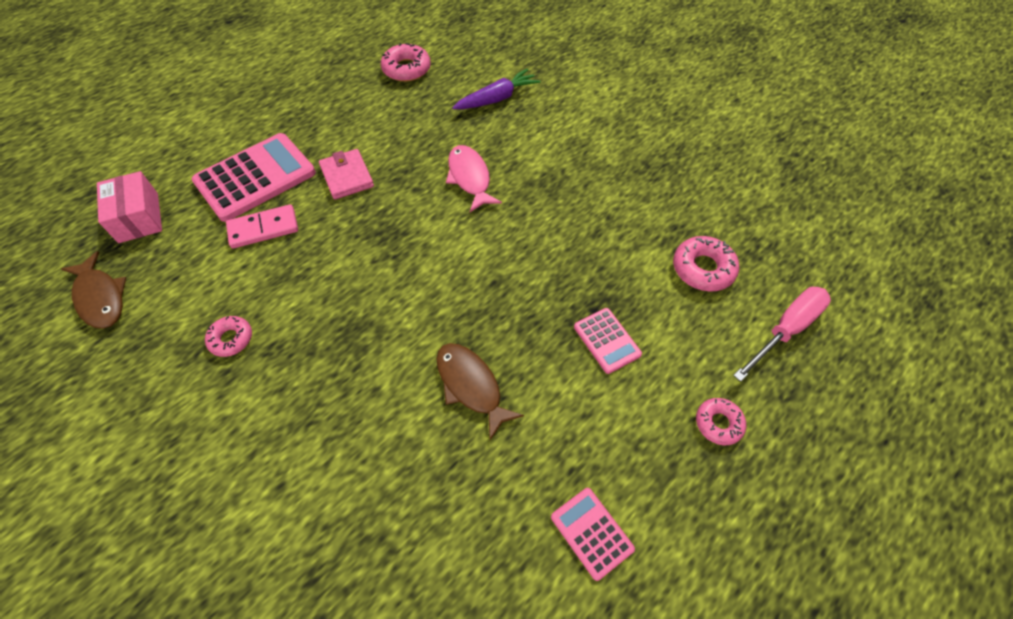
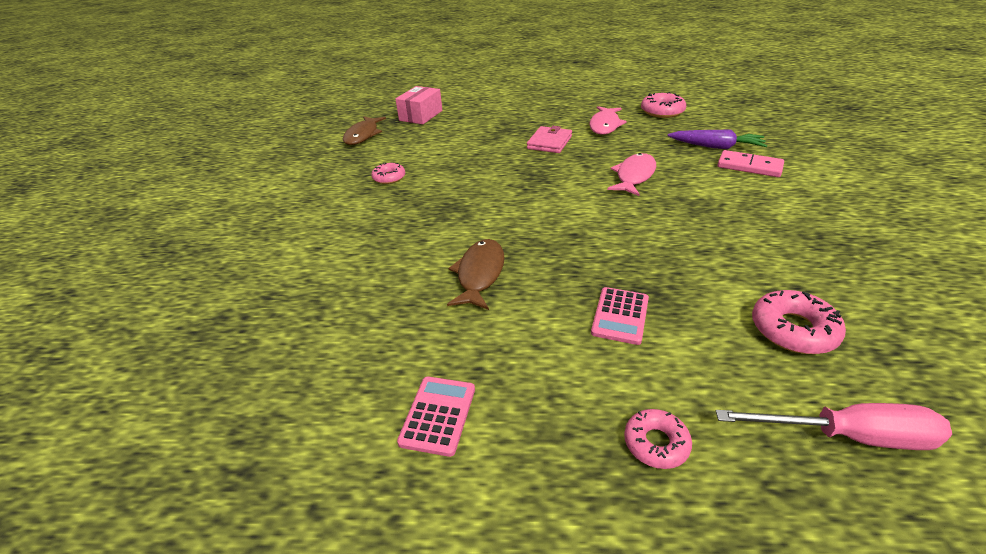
camera: 50 degrees right, 20 degrees down
(255, 178) = (497, 123): pink calculator -> none
(263, 228) = (470, 144): pink domino -> pink domino (749, 166)
(374, 119) = (605, 125): none -> pink fish

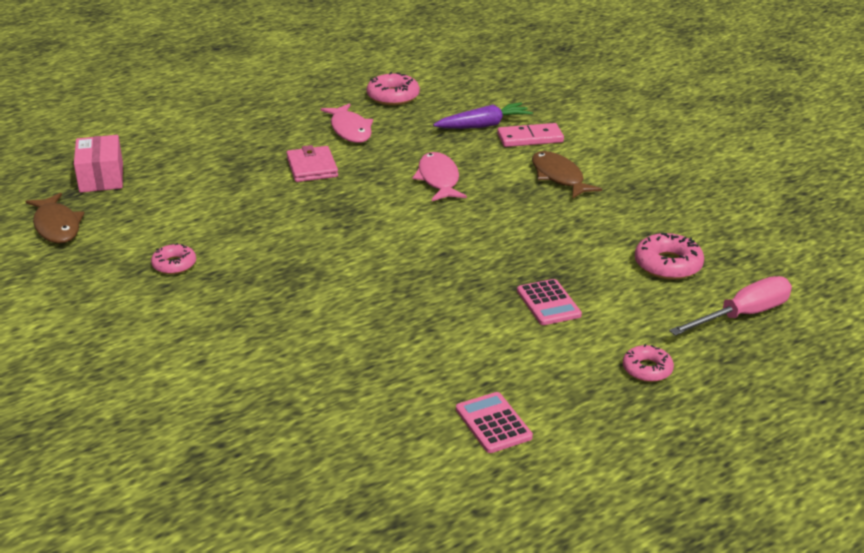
camera: 40 degrees left, 5 degrees down
(480, 274) = (401, 318): brown fish -> brown fish (559, 177)

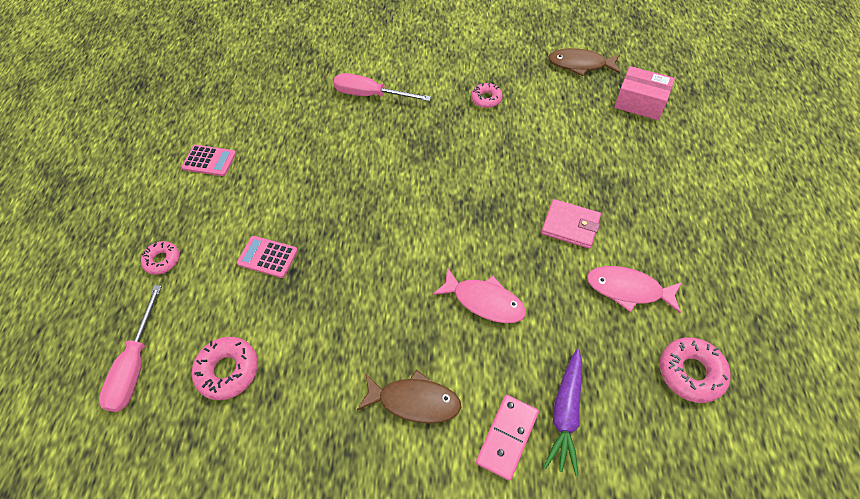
camera: 130 degrees right, 25 degrees up
(243, 350) = (371, 95): none -> pink screwdriver

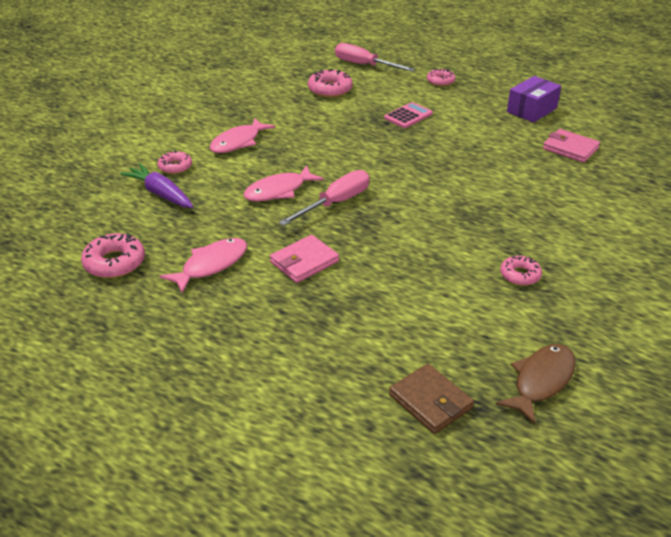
camera: 115 degrees right, 20 degrees down
(209, 161) = (531, 110): pink calculator -> purple box
(279, 116) = (570, 148): none -> pink wallet
(371, 95) = (572, 203): pink screwdriver -> pink screwdriver (335, 203)
(414, 401) = (238, 142): brown fish -> pink fish
(507, 437) = (175, 167): pink domino -> pink donut
(640, 103) = (430, 401): pink box -> brown wallet

